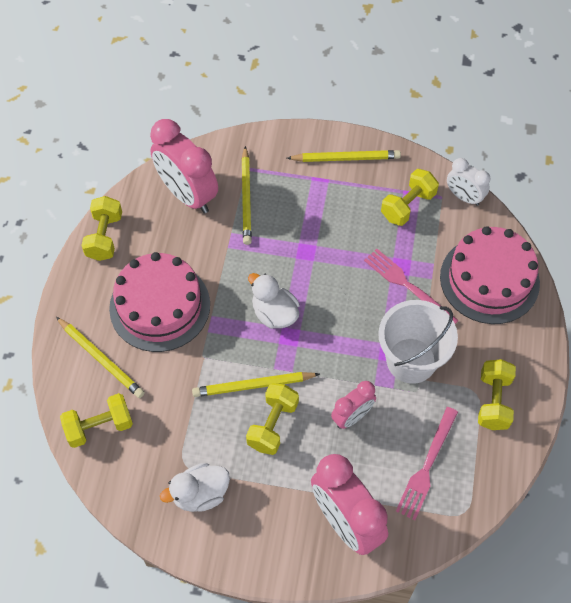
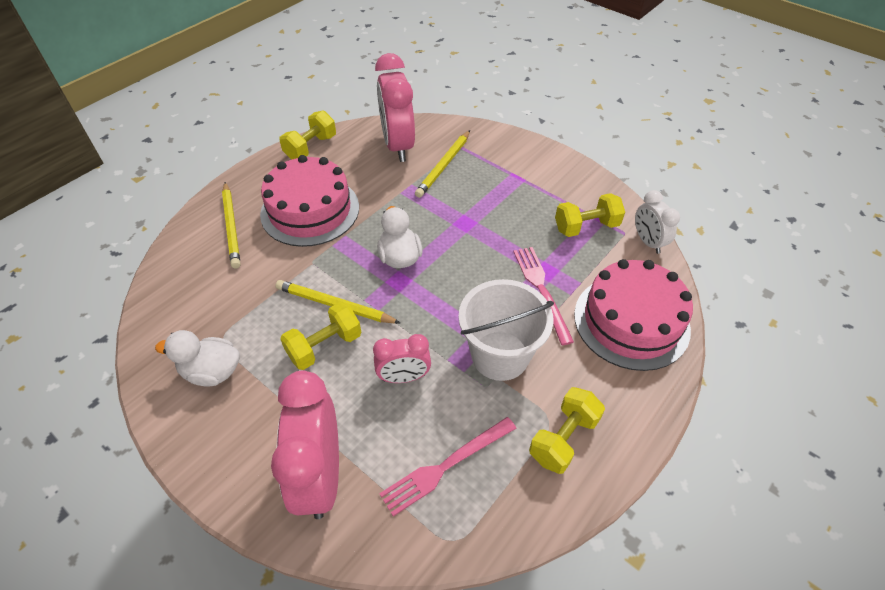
camera: 30 degrees right, 10 degrees down
(99, 426) = (184, 274): yellow dumbbell -> none
(346, 158) = (552, 171): yellow pencil -> none

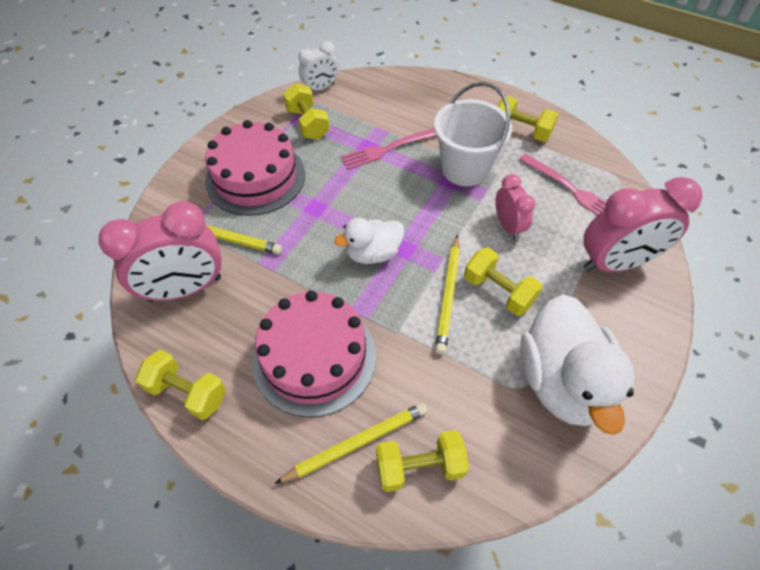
camera: 100 degrees left, 5 degrees up
(196, 258) = (419, 467): none -> yellow dumbbell
(212, 372) = (562, 381): white duck -> white duck, size x1.76
(631, 321) = (408, 98): pink cake -> pink cake (255, 177)

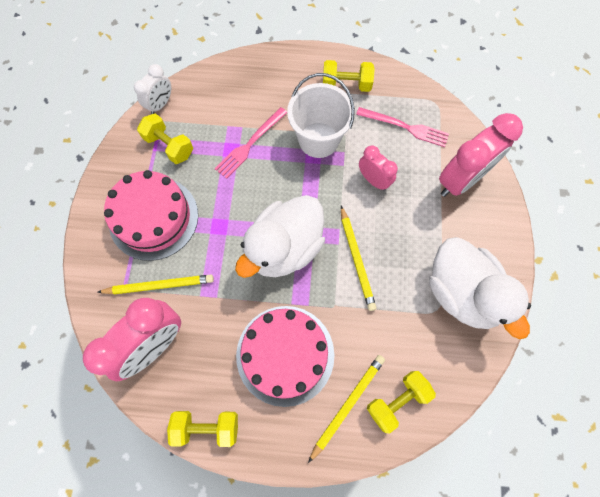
camera: 25 degrees left, 15 degrees up
(373, 253) = (284, 248): white duck -> white duck, size x1.76
(498, 291) = (390, 240): yellow dumbbell -> none

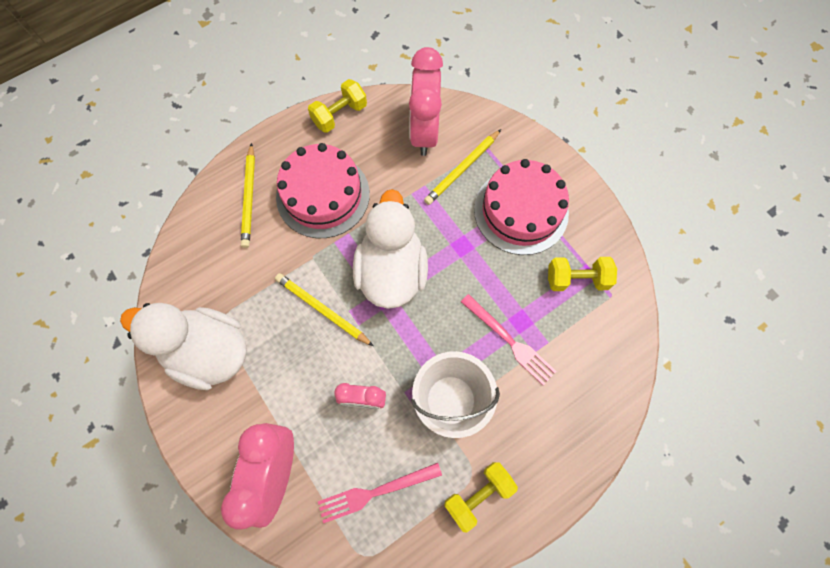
camera: 140 degrees right, 0 degrees up
(161, 104) = (630, 312): white clock -> none
(250, 144) = (509, 341): pink fork -> pink fork turned 135 degrees clockwise
(397, 400) = (213, 227): yellow dumbbell -> none

